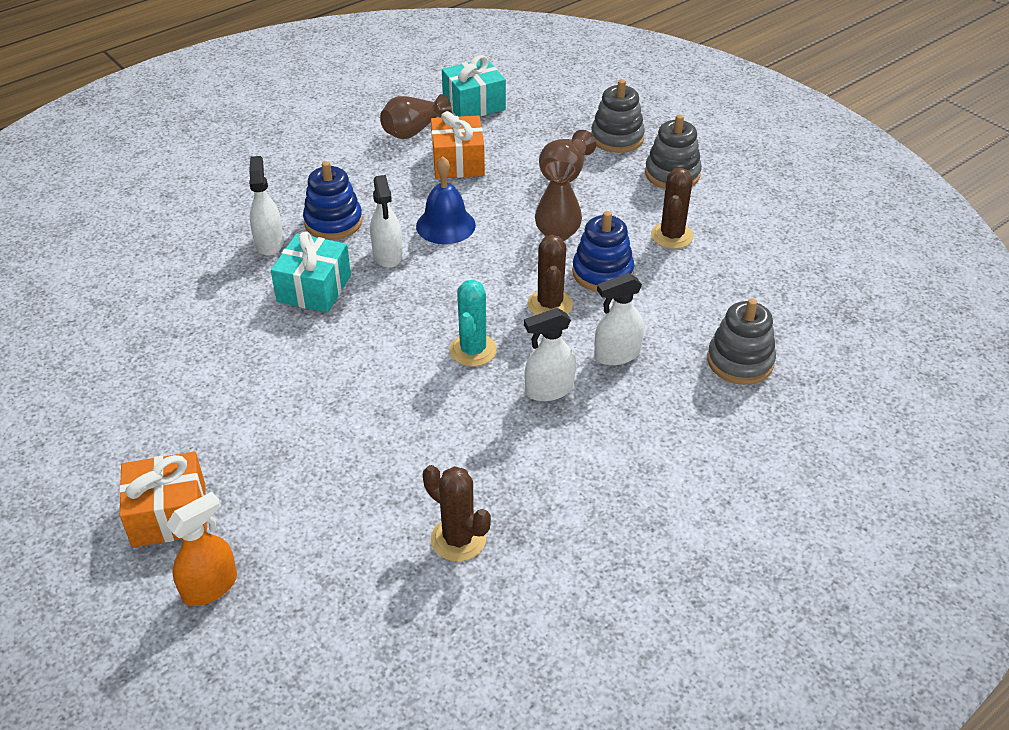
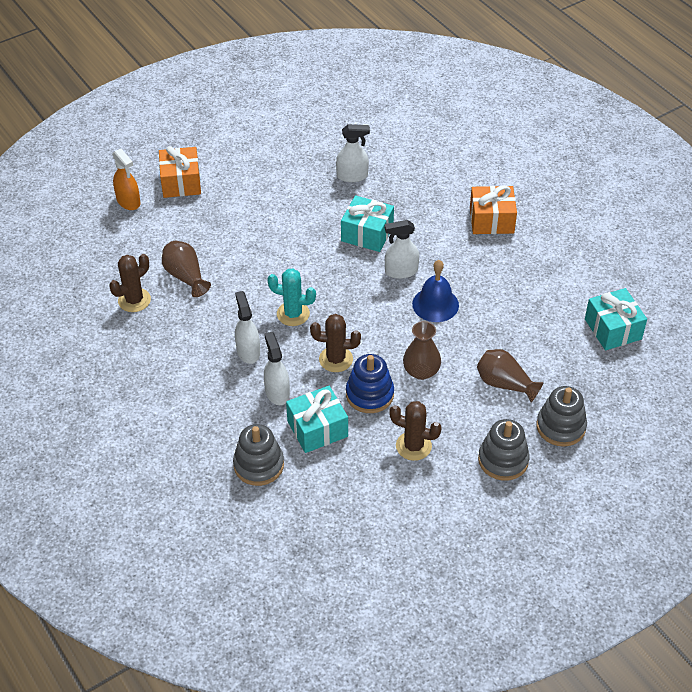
camera: 95 degrees right, 5 degrees up
(269, 243) = (419, 210): white spray bottle -> white spray bottle (352, 176)
(333, 222) = (442, 242): blue stacking toy -> none
(413, 131) = (567, 288): brown vase -> brown vase (185, 277)
(458, 162) = (521, 315): orange gift -> orange gift (491, 220)
(667, 313) = (317, 429): none -> turquoise gift

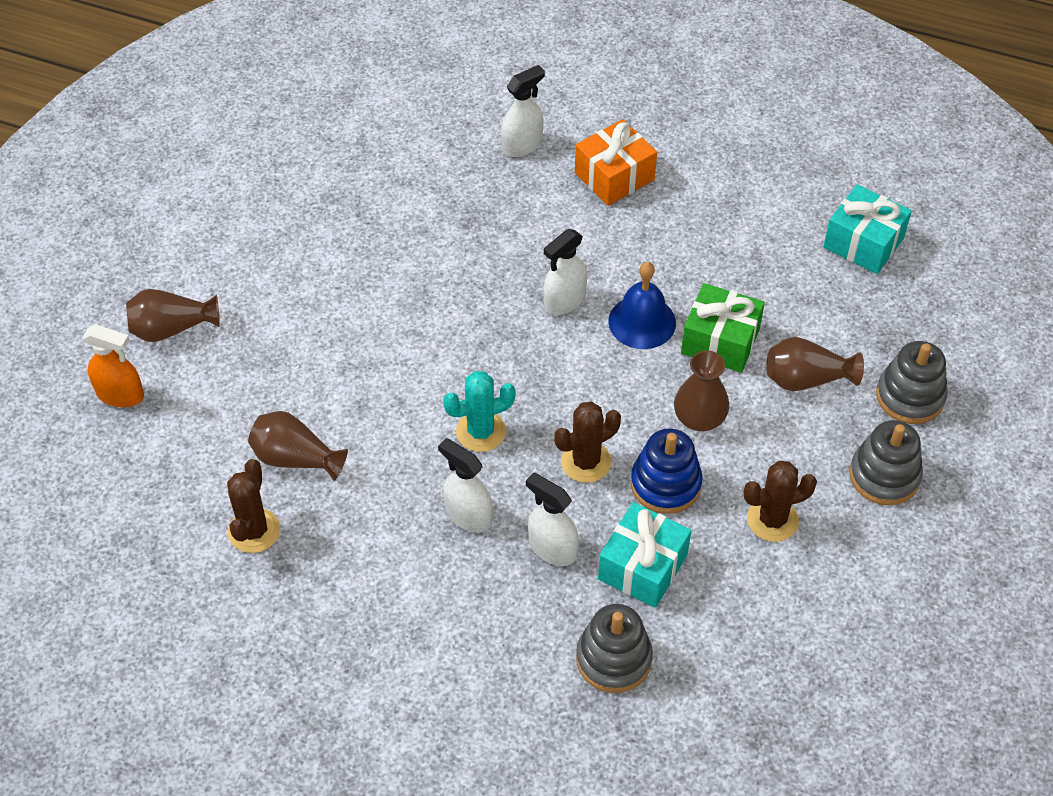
camera: 35 degrees left, 5 degrees up
(181, 182) = (172, 328): orange gift -> brown vase
(352, 176) = (394, 204): white spray bottle -> white spray bottle (522, 145)
(367, 234) = (480, 273): turquoise gift -> none
(472, 337) = (720, 341): none -> green gift

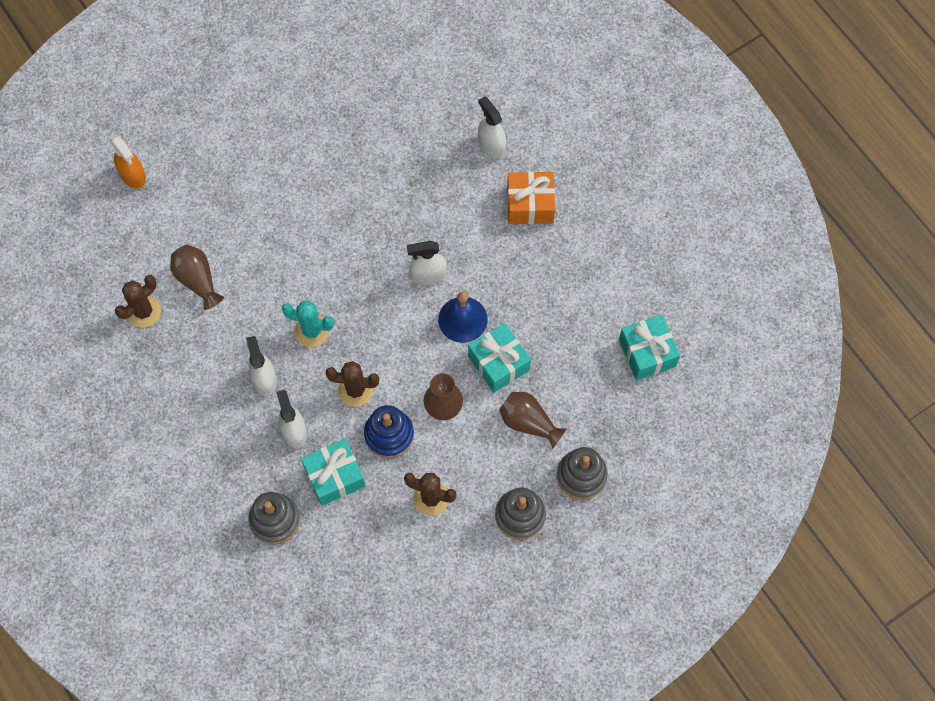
camera: 35 degrees right, 15 degrees up
(172, 328) = (190, 148): brown vase -> none
(522, 145) = (491, 145): white spray bottle -> white spray bottle turned 120 degrees counterclockwise
(720, 341) = (498, 363): green gift -> turquoise gift

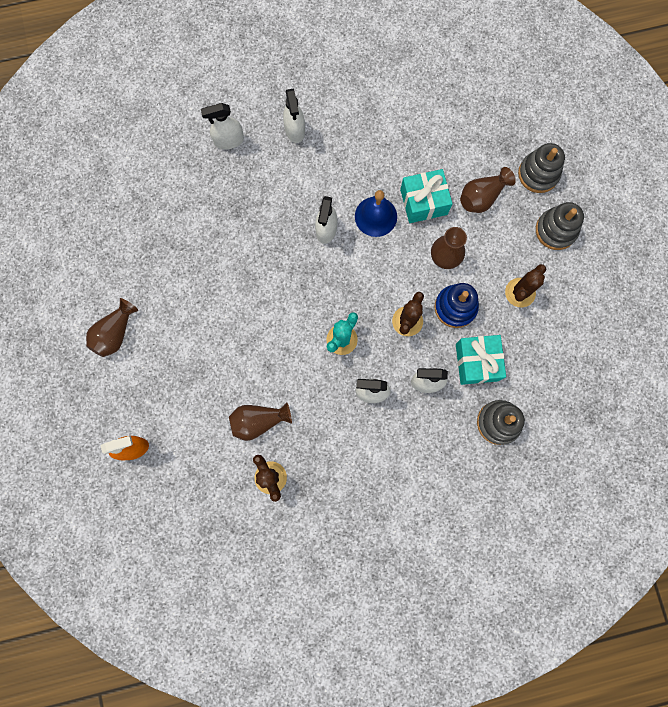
camera: 70 degrees left, 10 degrees up
(243, 116) = (115, 333): none -> brown vase
(530, 205) = (295, 130): orange gift -> white spray bottle
(647, 353) = (454, 90): turquoise gift -> none

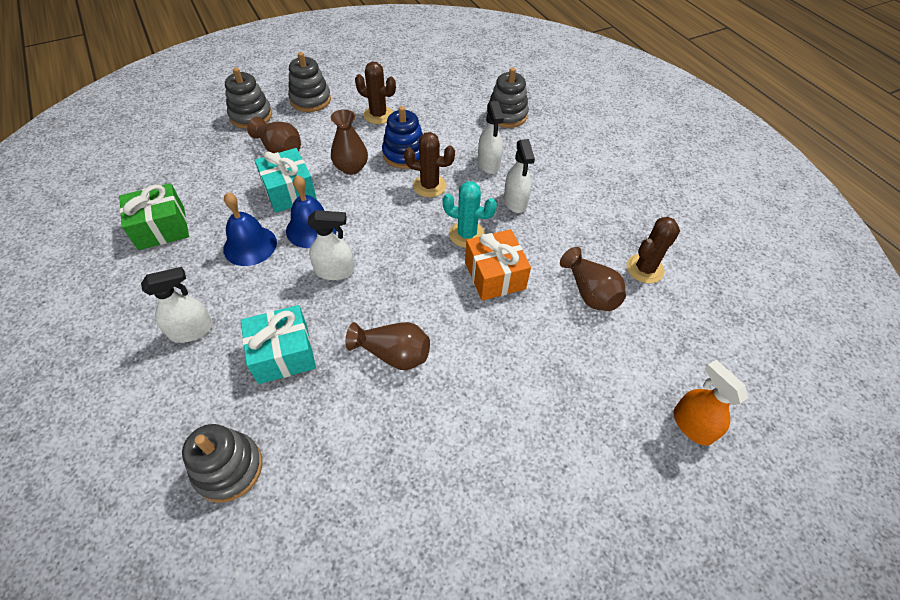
camera: 105 degrees left, 25 degrees down
(115, 333) = (546, 499): brown vase -> brown vase (393, 354)
(187, 153) = (228, 468): none -> grey stacking toy
(228, 140) = (207, 412): white spray bottle -> none
(293, 350) = (494, 275): none -> orange gift
(367, 169) = (250, 245): none -> blue bell
(400, 105) = (161, 228): none -> green gift
(477, 362) = (455, 134): turquoise gift -> turquoise gift (283, 354)

